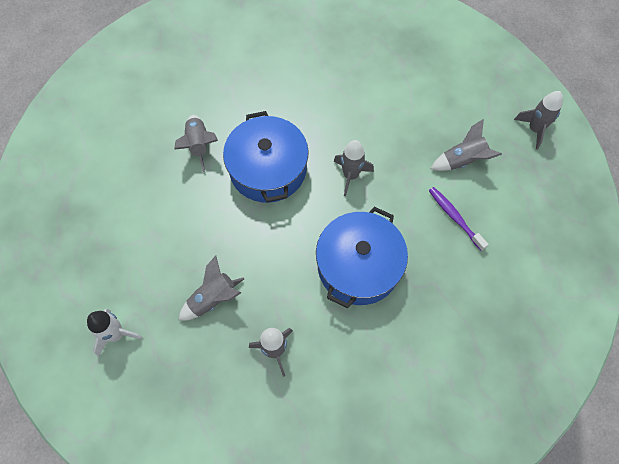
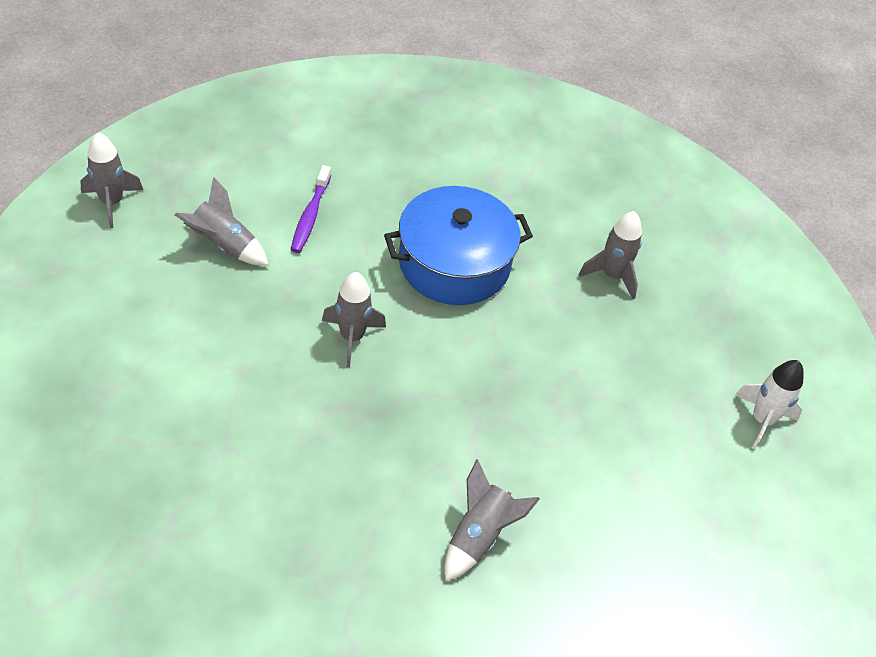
camera: 140 degrees left, 15 degrees down
(213, 299) = (629, 363): grey rocket -> none
(268, 169) = (430, 427): blue pot -> none

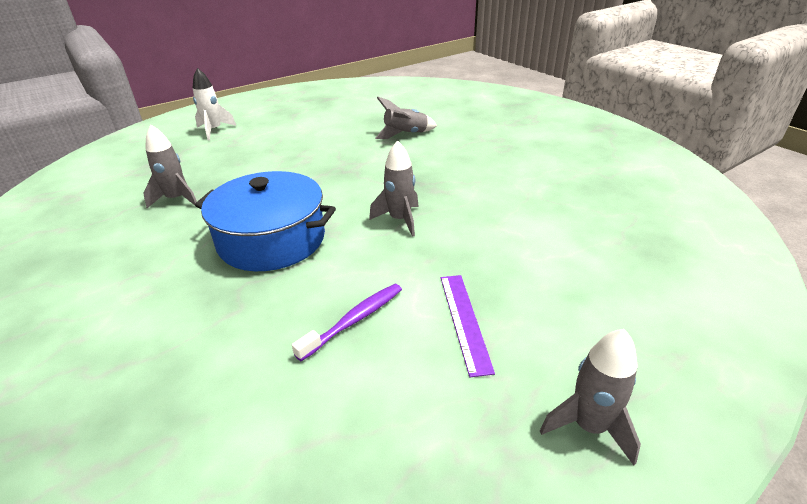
camera: 140 degrees left, 15 degrees down
(224, 245) = (464, 321): grey rocket -> purple ruler

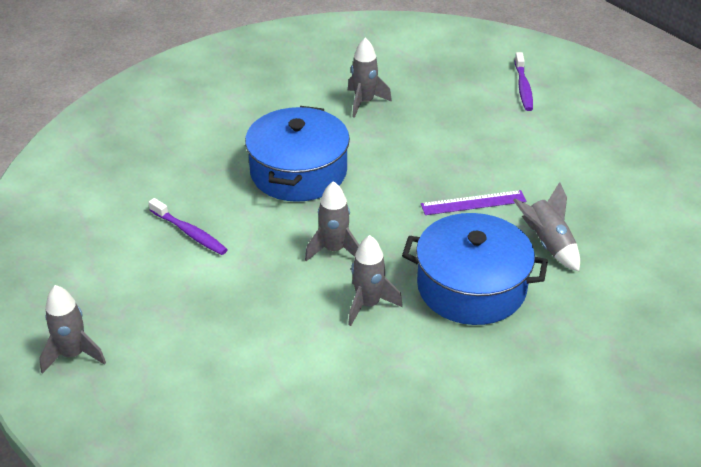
camera: 85 degrees right, 5 degrees up
(214, 130) = (523, 87): white rocket -> purple toothbrush
(450, 162) = (471, 287): none -> blue pot
(464, 321) = (183, 294): purple ruler -> purple ruler (473, 203)
(472, 204) = (368, 304): none -> grey rocket

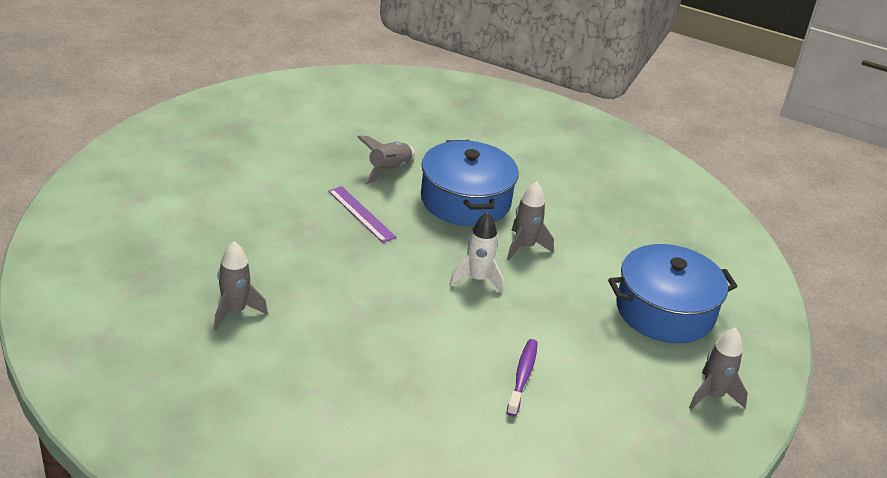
camera: 120 degrees left, 5 degrees down
(298, 172) = (384, 329): blue pot -> blue pot (665, 311)
(334, 250) = (477, 279): grey rocket -> white rocket
(523, 87) = (153, 209): purple toothbrush -> none

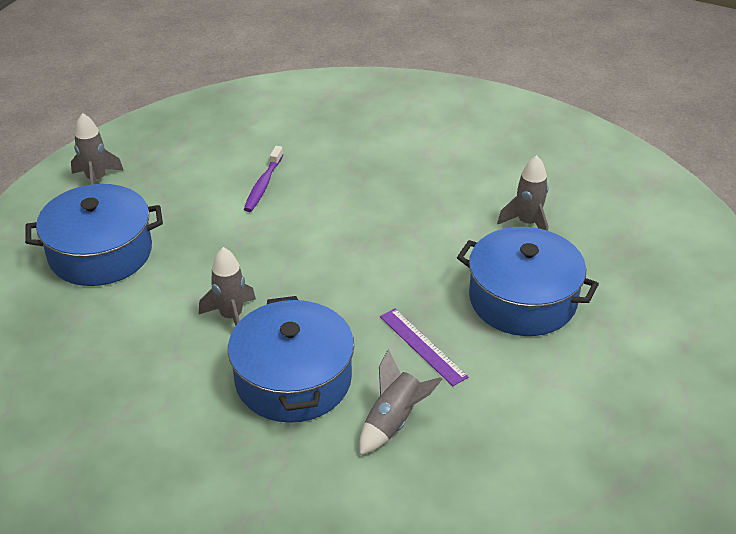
camera: 175 degrees left, 5 degrees up
(265, 241) = (522, 299): none -> blue pot
(477, 279) = (292, 273): white rocket -> none

